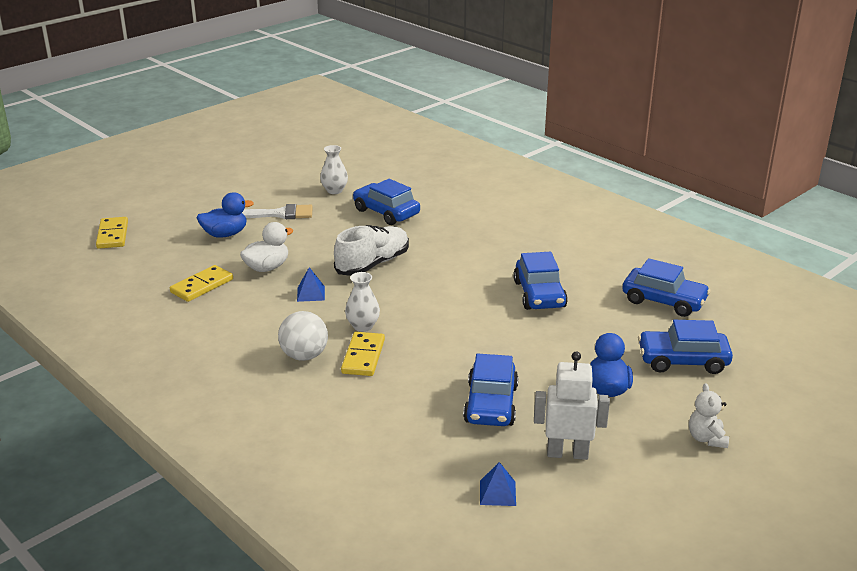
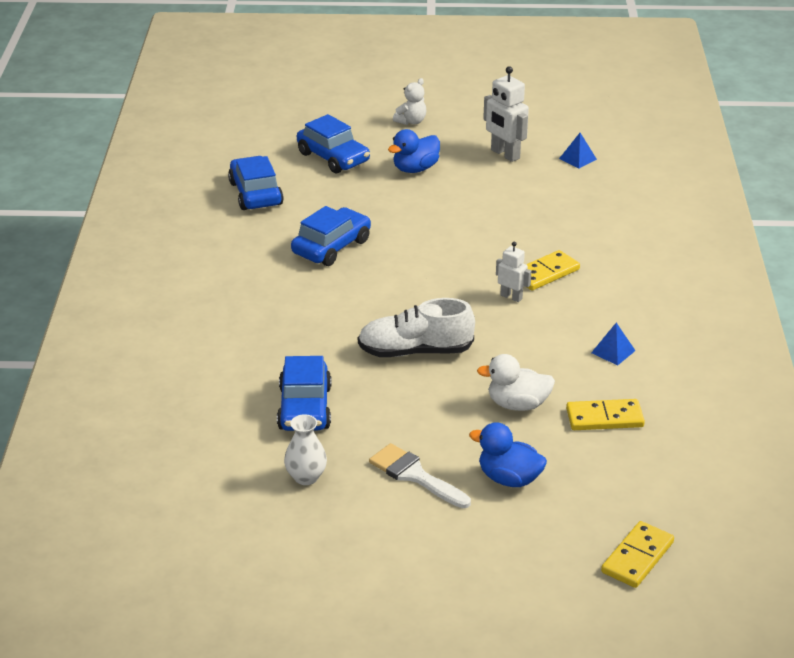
camera: 135 degrees left, 5 degrees up
(304, 356) = (590, 298): white ball -> none
(311, 293) = (513, 351): blue pyramid -> blue pyramid (613, 351)
(363, 326) = (511, 297): white vase -> white robot
(491, 404) = (505, 198): blue car -> none

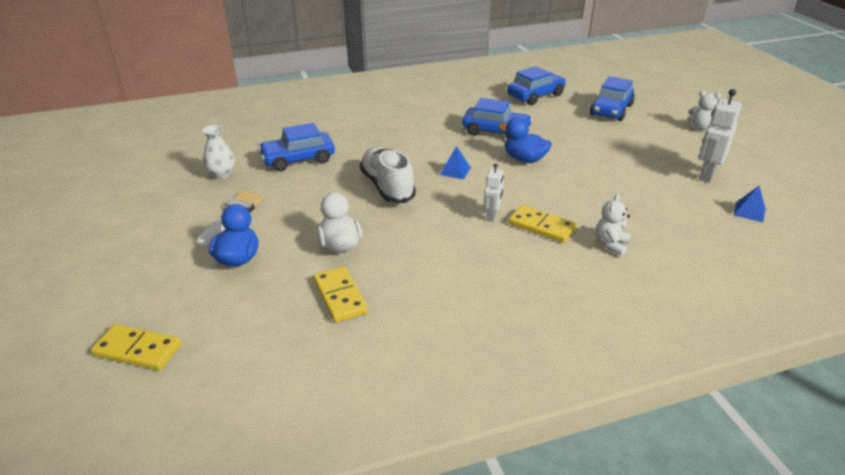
camera: 70 degrees right, 0 degrees up
(415, 169) = (634, 141): blue duck -> blue duck (524, 159)
(593, 245) = (610, 244): none -> white teddy bear
(613, 351) = (446, 284): blue pyramid -> blue pyramid (455, 171)

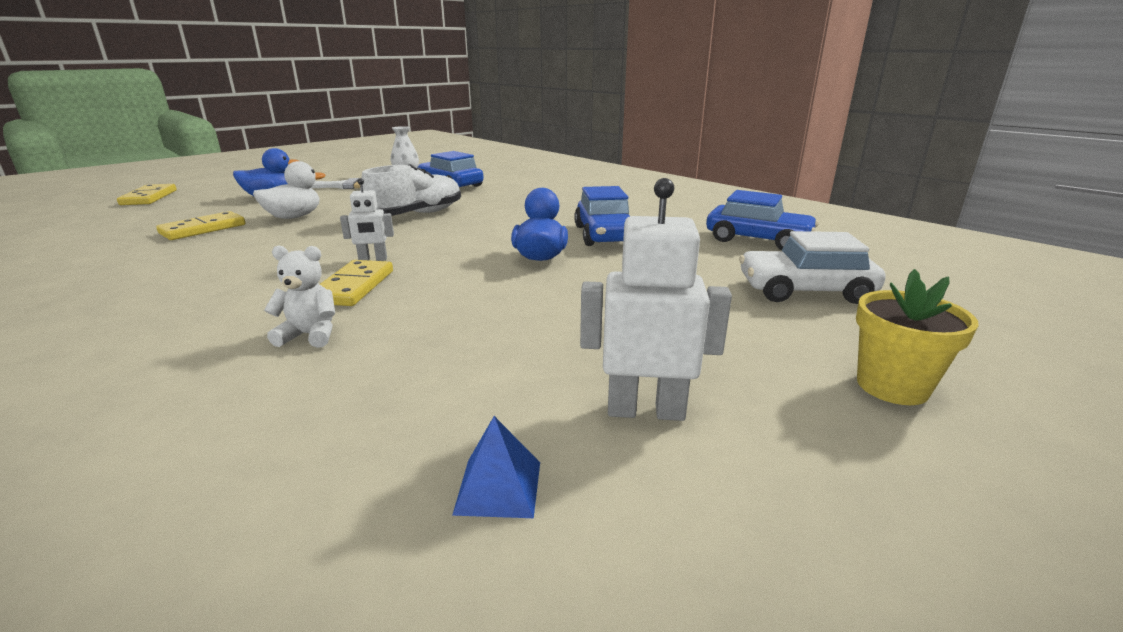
camera: 65 degrees right, 10 degrees down
(455, 171) = (475, 232): blue pyramid -> none
(611, 110) = (805, 291): blue car -> white car
(700, 127) = (892, 386): white teddy bear -> yellow flower pot

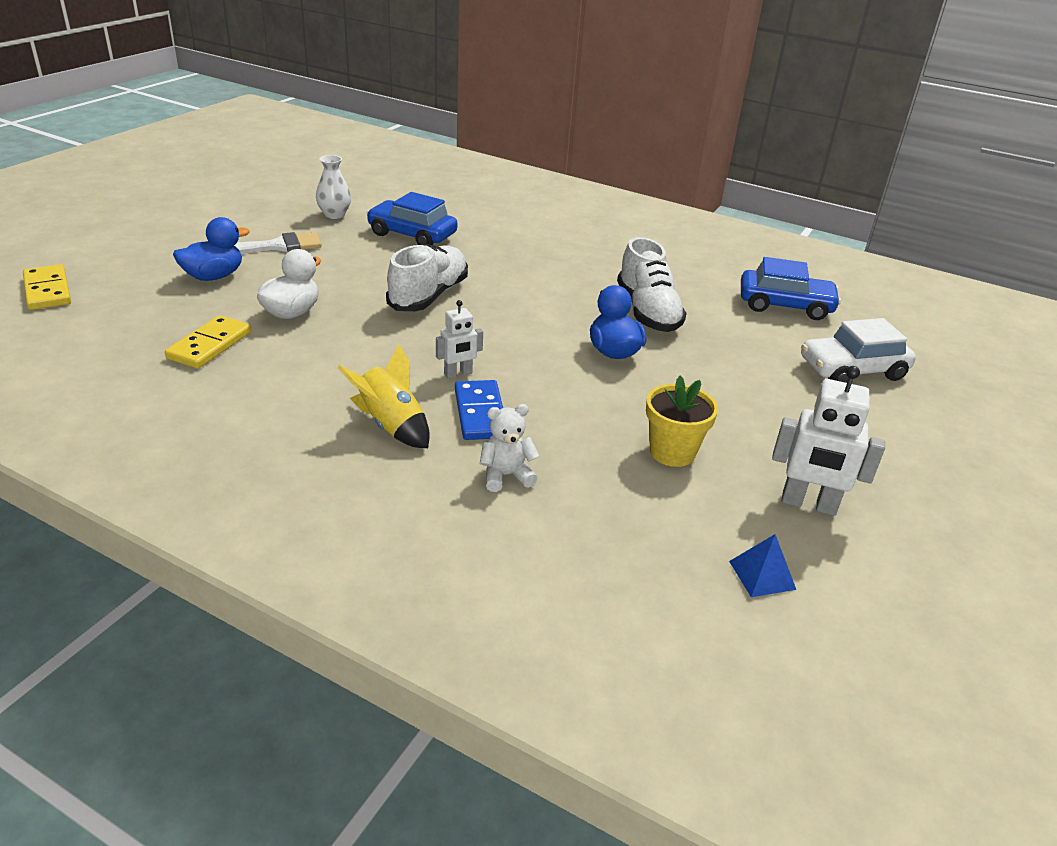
camera: 20 degrees left, 10 degrees up
(260, 287) = (391, 426): none -> yellow rocket
(354, 287) = (480, 413): yellow domino -> blue domino
(605, 235) = (647, 312): blue car -> white shoe
(645, 410) = (808, 504): white robot -> white robot turned 150 degrees counterclockwise
(892, 386) = (944, 459): yellow flower pot -> yellow flower pot (672, 452)

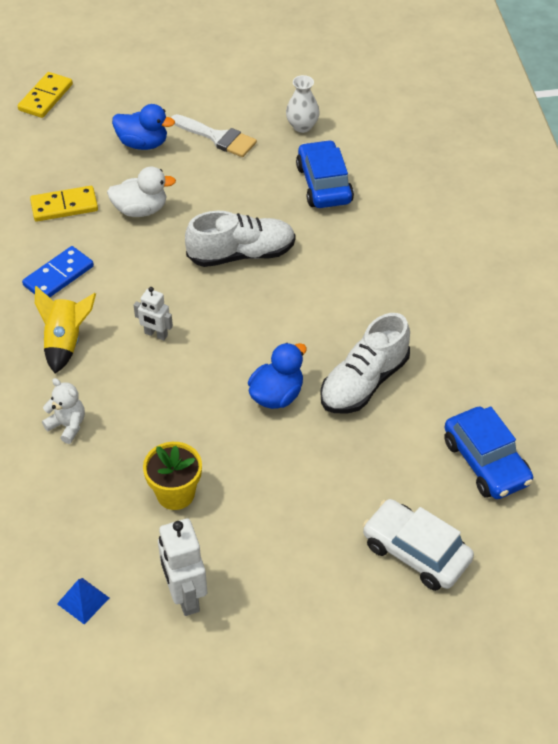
camera: 55 degrees right, 15 degrees up
(480, 413) = (121, 373): blue domino -> blue domino (58, 276)

